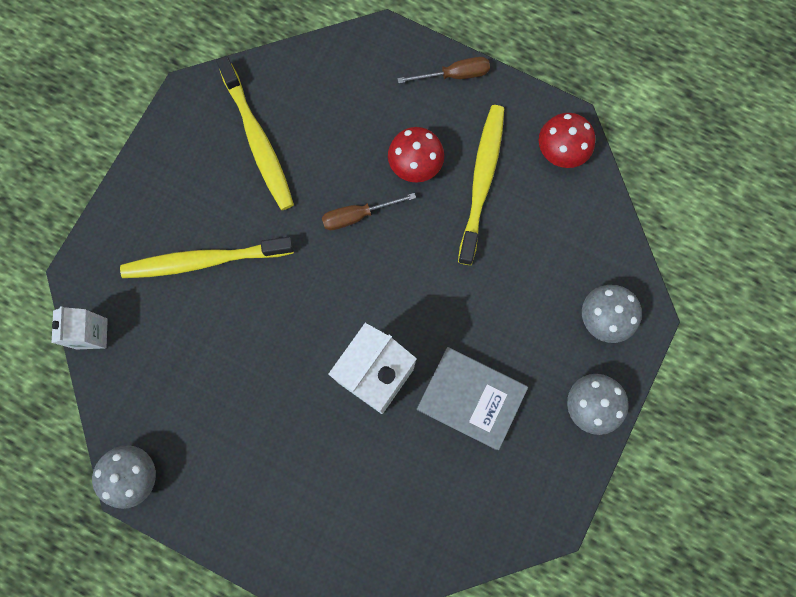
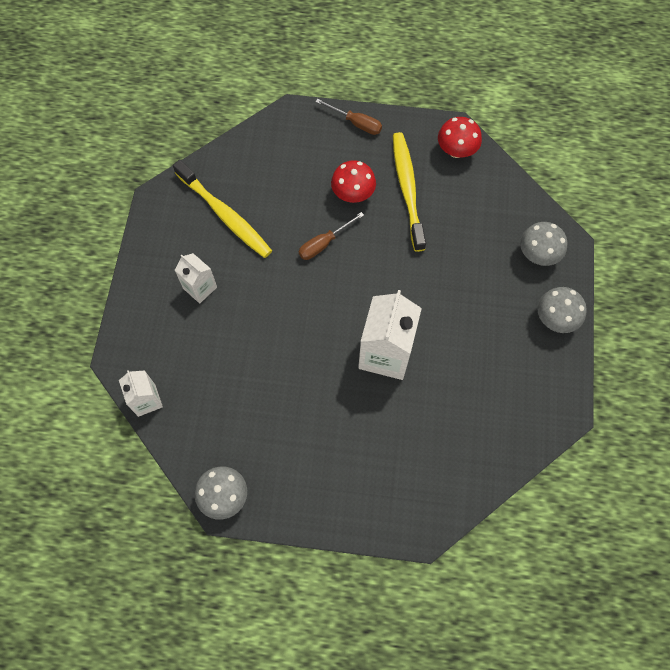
camera: 20 degrees left, 10 degrees down
(197, 221) = (200, 288): none -> white carton
(204, 260) = (217, 315): yellow toothbrush -> none
(454, 75) = (356, 123): brown screwdriver -> brown screwdriver turned 60 degrees clockwise
(470, 398) = (465, 345): grey book -> none

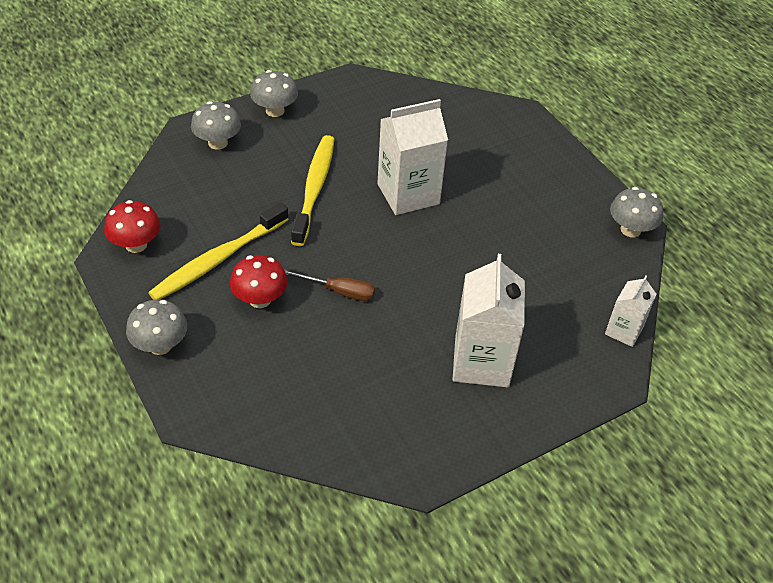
camera: 130 degrees left, 20 degrees down
(200, 288) = (481, 362): white carton -> white carton, size x1.80
(225, 215) = (381, 394): yellow toothbrush -> yellow toothbrush (314, 188)
(356, 123) = (160, 345): brown screwdriver -> grey mushroom

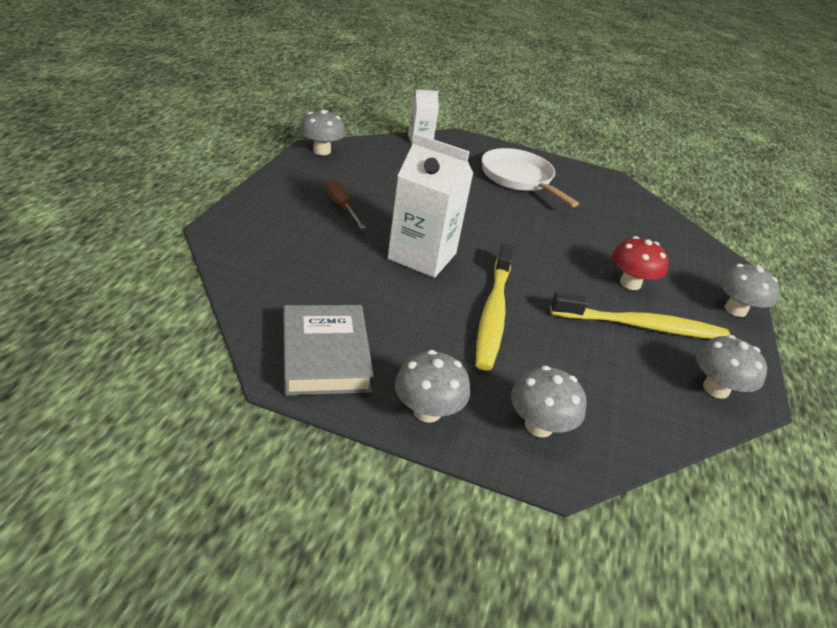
camera: 135 degrees left, 10 degrees down
(136, 245) = (715, 389): red mushroom -> grey mushroom
(314, 188) = (493, 313): yellow toothbrush -> yellow toothbrush turned 45 degrees counterclockwise
(339, 291) = (563, 250): brown screwdriver -> brown screwdriver (341, 206)
(353, 98) = (325, 355): none -> grey book
(481, 362) = (519, 178): white carton -> white pan

